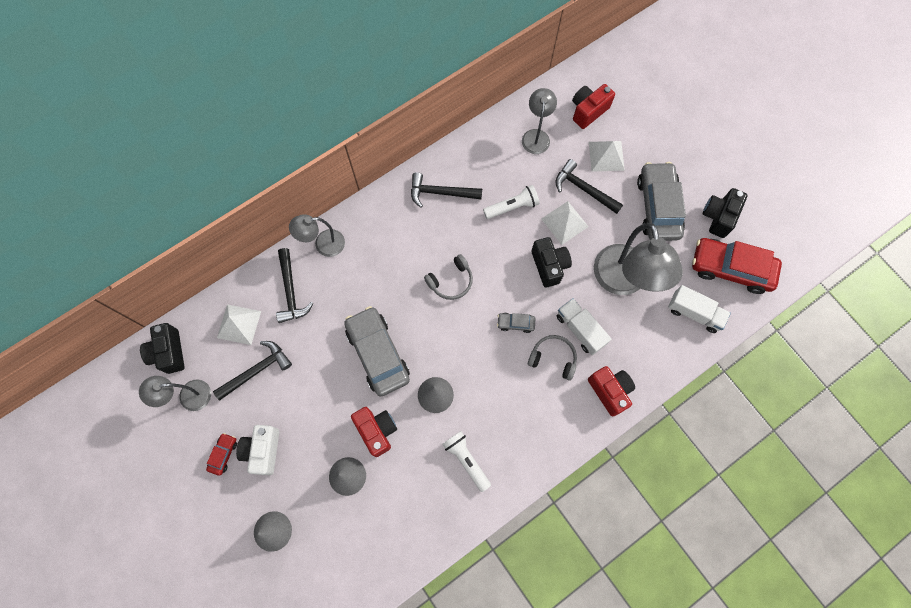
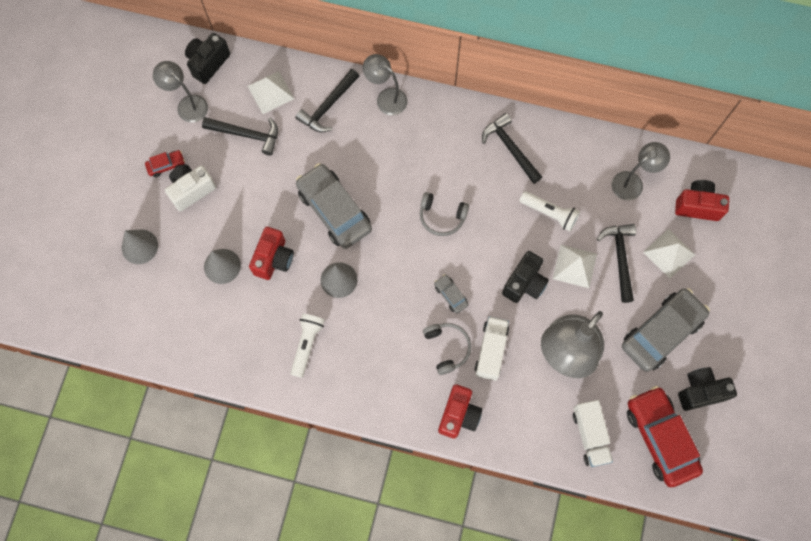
camera: 50 degrees right, 0 degrees up
(378, 354) = (334, 210): grey car -> grey car turned 60 degrees counterclockwise

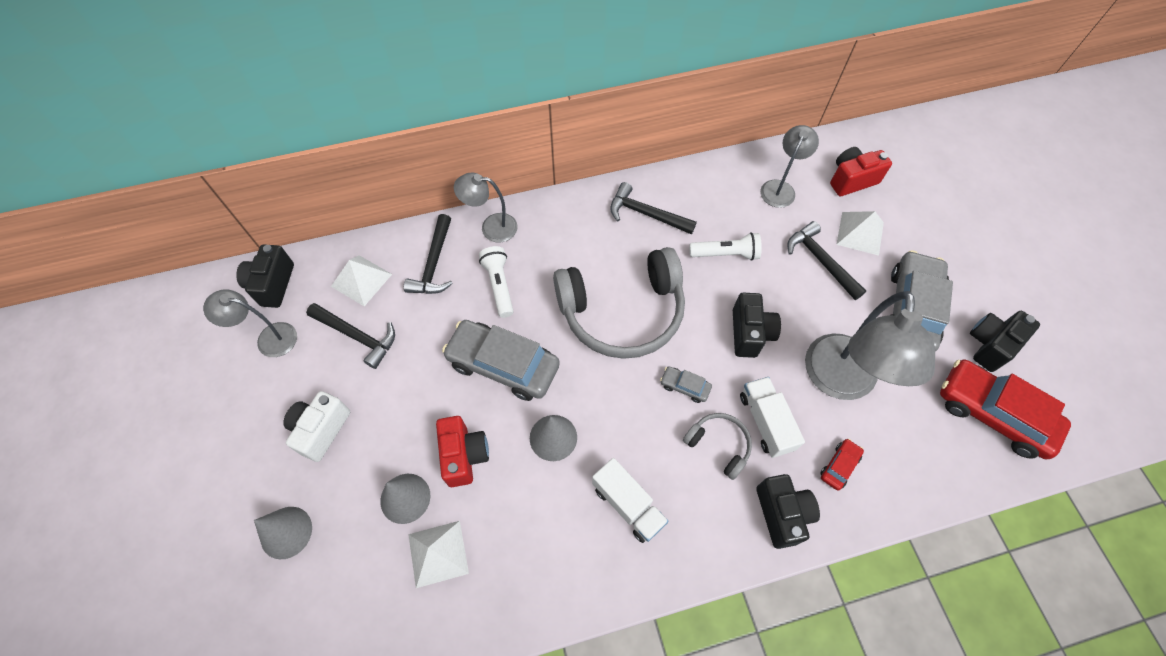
camera: 30 degrees left, 10 degrees down
(166, 165) = (275, 417): red car -> red car (839, 466)
(247, 135) = (357, 336): black hammer -> black hammer turned 45 degrees clockwise
(307, 345) = (561, 534): white flashlight -> white flashlight (499, 285)
(442, 217) = (622, 312): grey headphones -> grey headphones, size x2.18
(458, 415) = (782, 514): red camera -> black camera
(574, 266) = (785, 290): white pyramid -> white pyramid (438, 553)
(590, 435) = (927, 453): white truck -> white truck (628, 505)

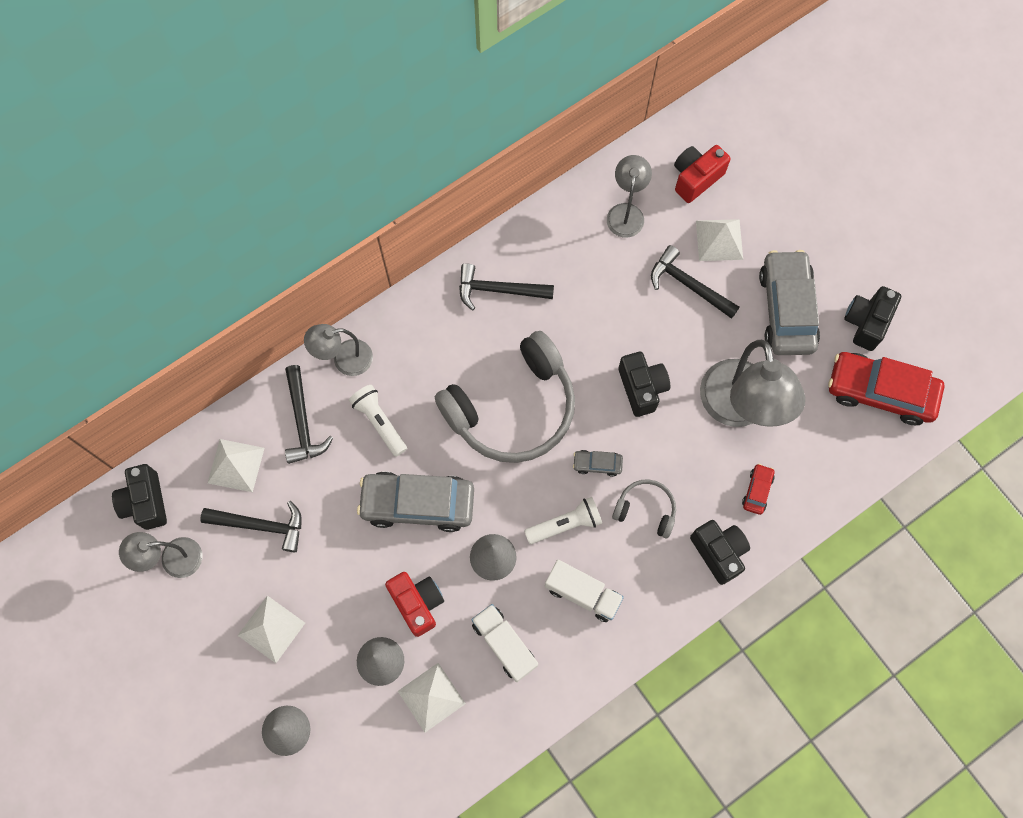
camera: 20 degrees left, 10 degrees up
(321, 430) = (271, 629): white camera -> white pyramid
(726, 254) = (593, 309): white flashlight -> white flashlight (565, 524)
(766, 422) = (681, 472): white truck -> white truck (504, 644)

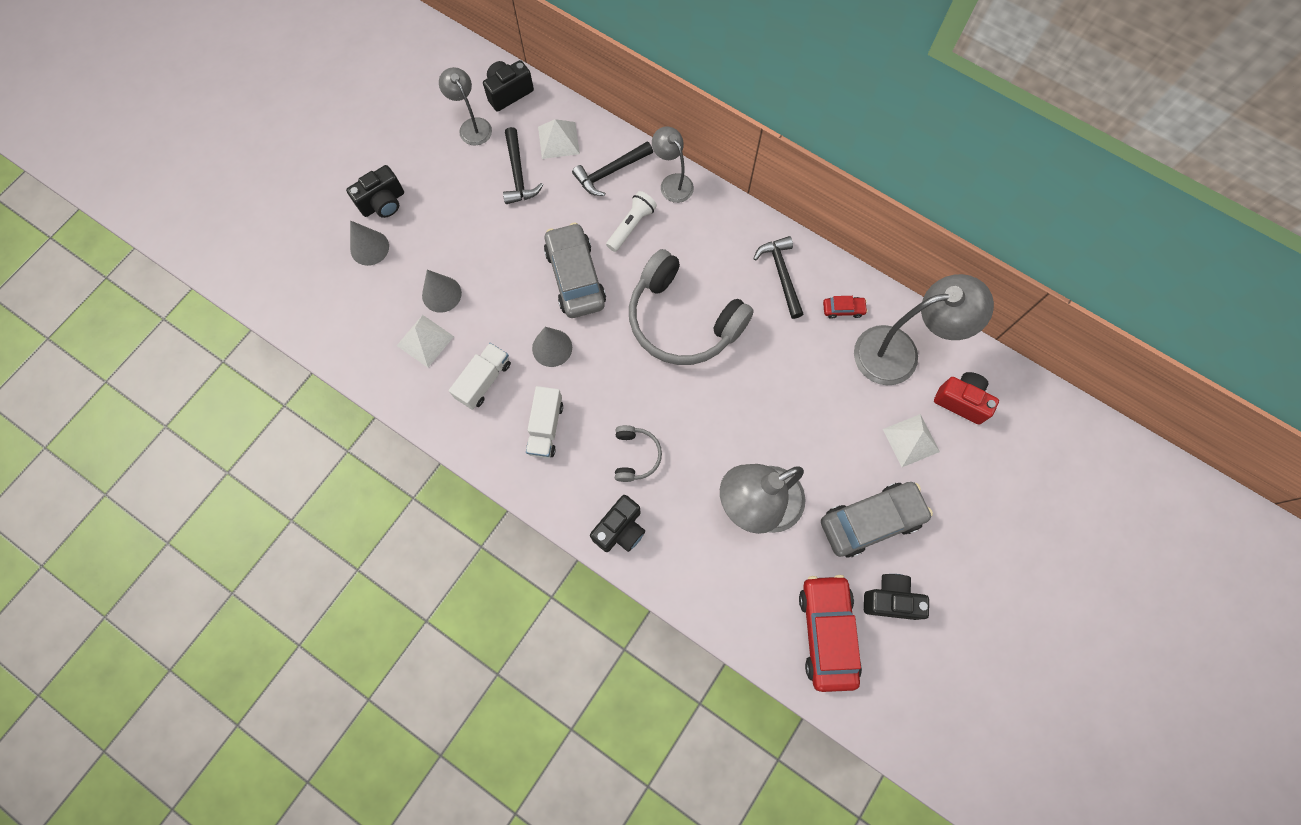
camera: 70 degrees right, 0 degrees up
(271, 629) = (442, 210): white pyramid -> none
(417, 603) = (495, 305): red camera -> none
(565, 524) = (599, 395): white flashlight -> none
(597, 464) = (660, 403): grey car -> none
(626, 212) = (899, 352): grey lamp -> grey lamp, size x1.81
(642, 388) = (743, 418): black camera -> black camera (383, 203)
(689, 285) = (855, 427): black hammer -> none
(757, 490) = (688, 546): red car -> red car (843, 309)

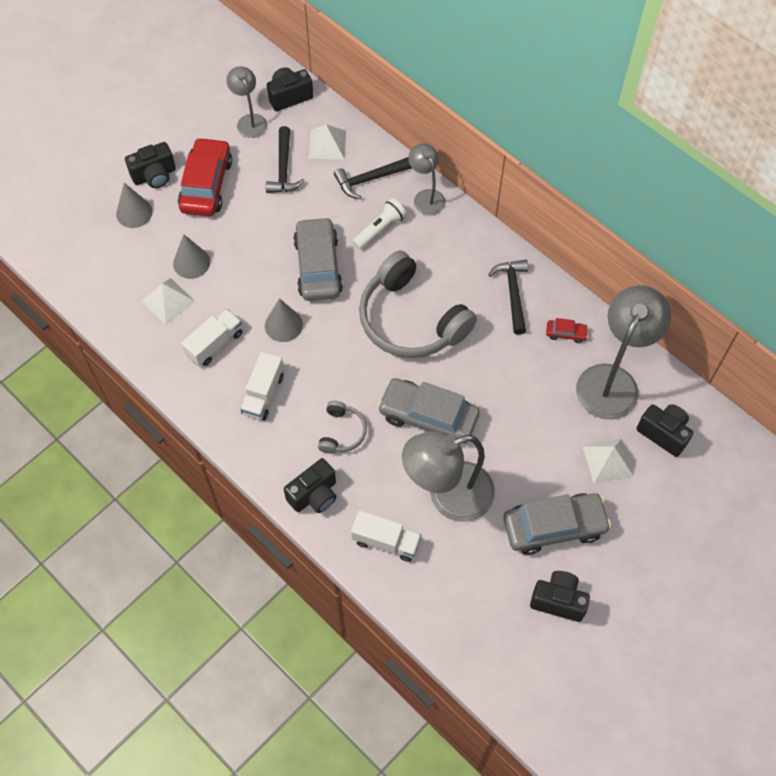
camera: 10 degrees right, 10 degrees down
(704, 567) = (386, 541): none -> white truck
(721, 423) = (428, 417): none -> grey car
(827, 633) = (491, 620): red car -> red car (206, 185)
(899, 352) = (612, 380): grey lamp -> grey lamp turned 60 degrees counterclockwise
(961, 401) = (663, 433): red camera -> black camera

